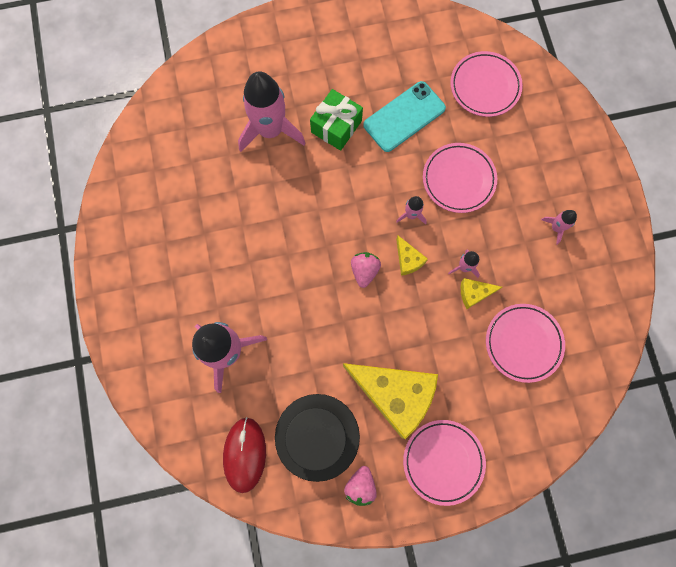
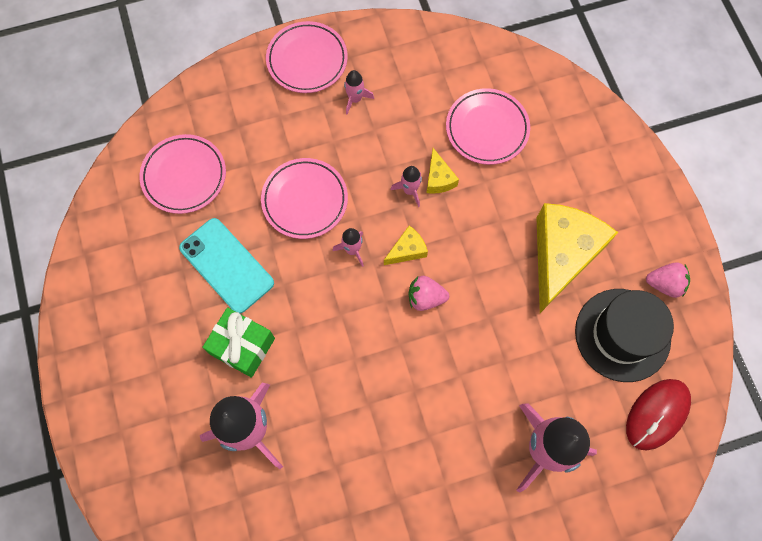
camera: 95 degrees left, 5 degrees down
(244, 454) = (657, 414): red mouse -> red mouse turned 45 degrees counterclockwise
(443, 461) = (623, 202): pink plate -> pink plate (307, 60)

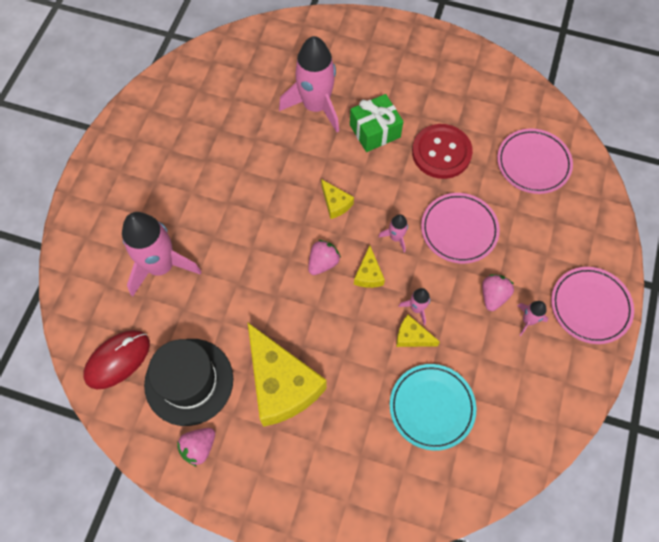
camera: 125 degrees right, 5 degrees down
(226, 265) = (441, 152): turquoise phone -> red button
(351, 137) = (493, 296): none -> pink strawberry
(355, 328) = (335, 203): none -> yellow cheese
(487, 129) = (431, 407): pink plate -> turquoise plate
(657, 414) = (117, 360): red mouse -> red mouse turned 60 degrees clockwise

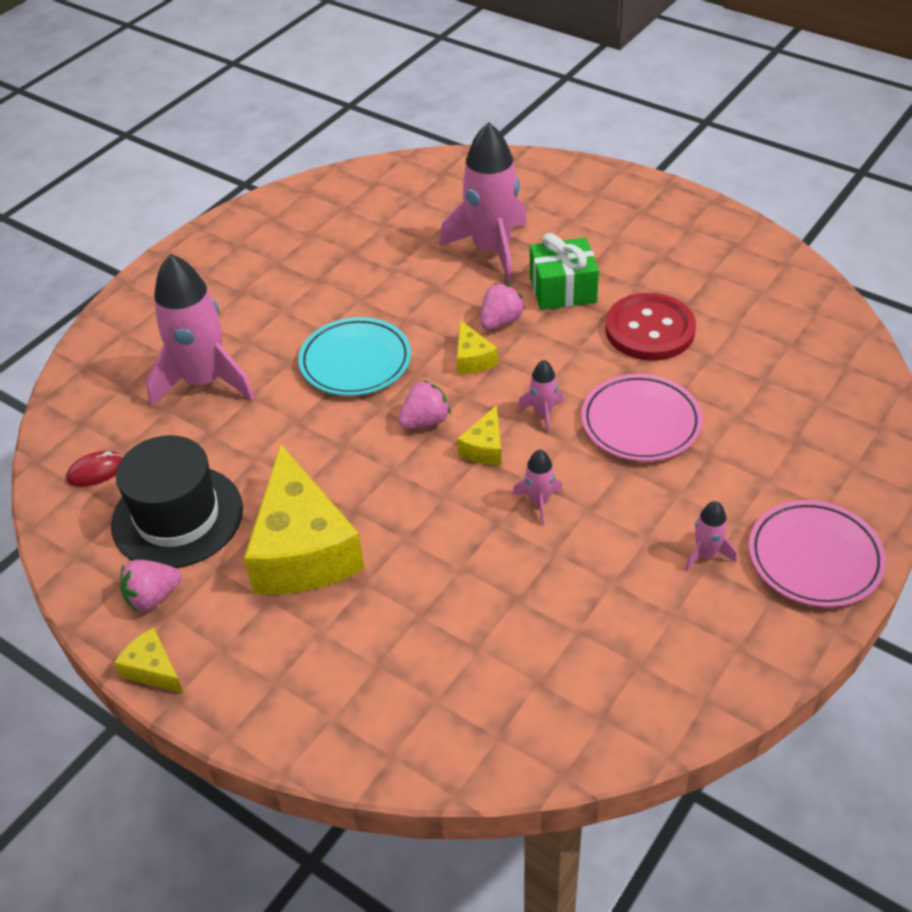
camera: 20 degrees right, 20 degrees down
(117, 360) = (96, 471): red mouse -> red mouse, size x0.56
(412, 336) = (518, 535): yellow cheese -> yellow cheese (153, 669)
(431, 407) = (511, 629): turquoise plate -> turquoise plate (355, 362)
(493, 296) = (663, 512): pink strawberry -> pink strawberry (500, 321)
(533, 163) = (785, 366): pink plate -> none

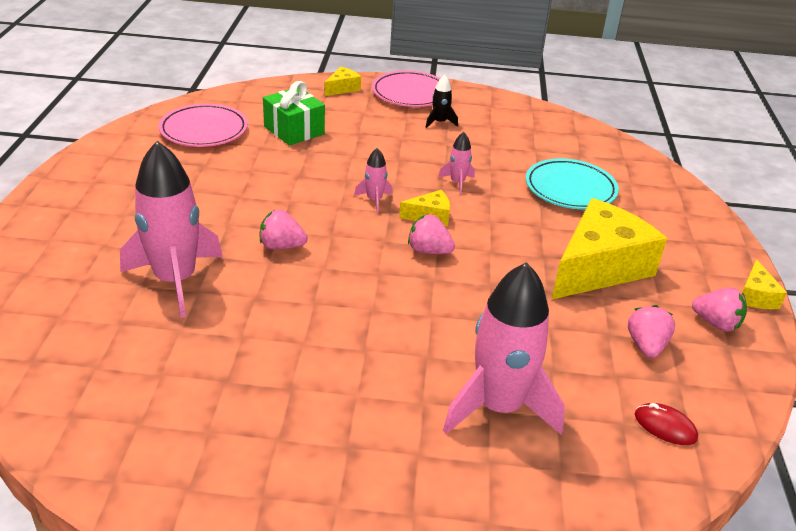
camera: 125 degrees left, 10 degrees down
(177, 517) = (646, 346): black hat -> pink strawberry
(355, 362) = (393, 313): turquoise plate -> turquoise plate (570, 189)
(472, 359) = (339, 248): yellow cheese -> yellow cheese (342, 88)
(563, 289) = (217, 225): green gift -> green gift (294, 130)
(640, 422) = (350, 160): pink plate -> pink plate (204, 130)
(649, 330) = (246, 175): red button -> none
(706, 554) = (439, 122): pink rocket -> black rocket

